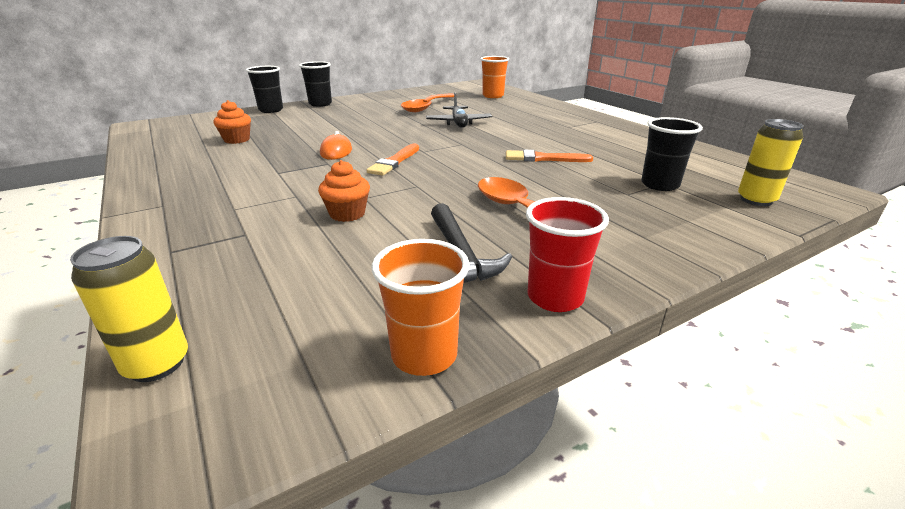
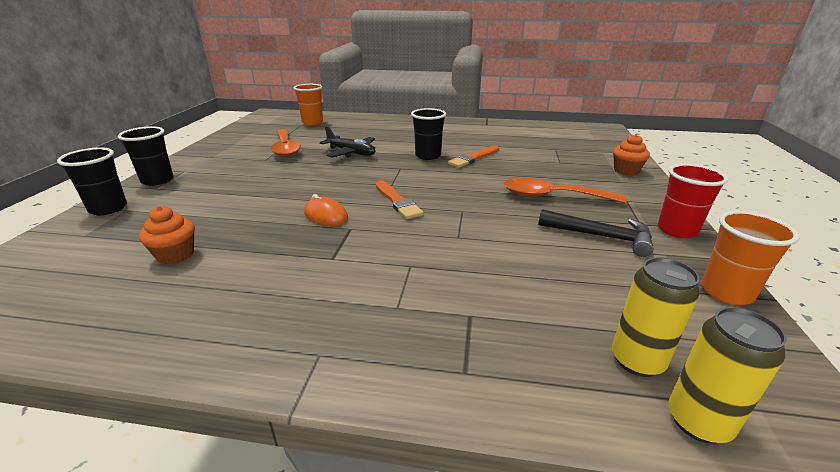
camera: 50 degrees left, 0 degrees up
(347, 214) = (484, 254): orange cupcake -> orange cupcake (626, 171)
(660, 185) = (557, 151): black cup -> black cup (428, 156)
(756, 200) = (601, 143): yellow can -> yellow can (637, 361)

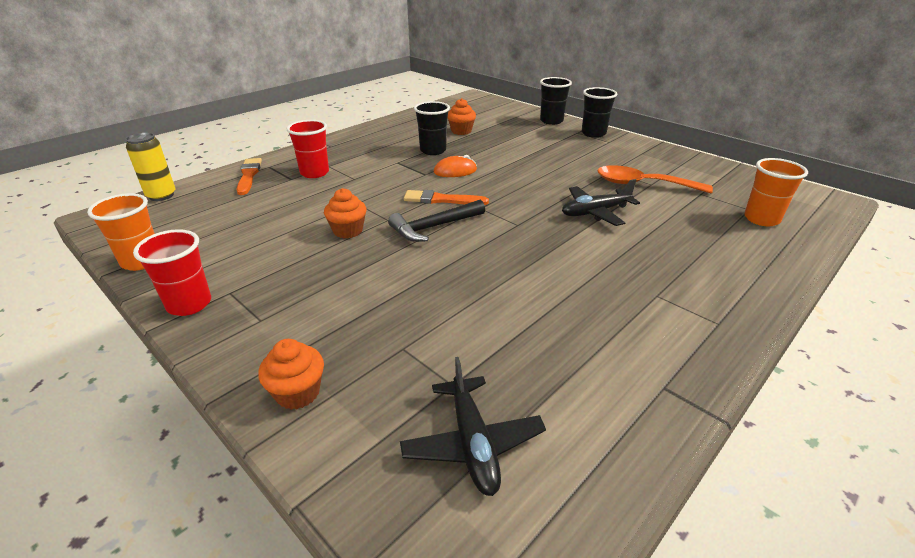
camera: 125 degrees right, 5 degrees up
(428, 156) = (539, 253): black cup -> black cup (433, 150)
(431, 305) = (314, 173): none -> red cup
(473, 158) = (497, 281): orange brush -> orange brush (249, 175)
(504, 218) = (348, 231): none -> orange cupcake
(553, 196) = (339, 277): orange spoon -> none
(569, 140) = (472, 443): none -> black plane
(600, 236) = (257, 257): black hammer -> black hammer (434, 227)
(637, 361) = (195, 201): yellow can -> none

